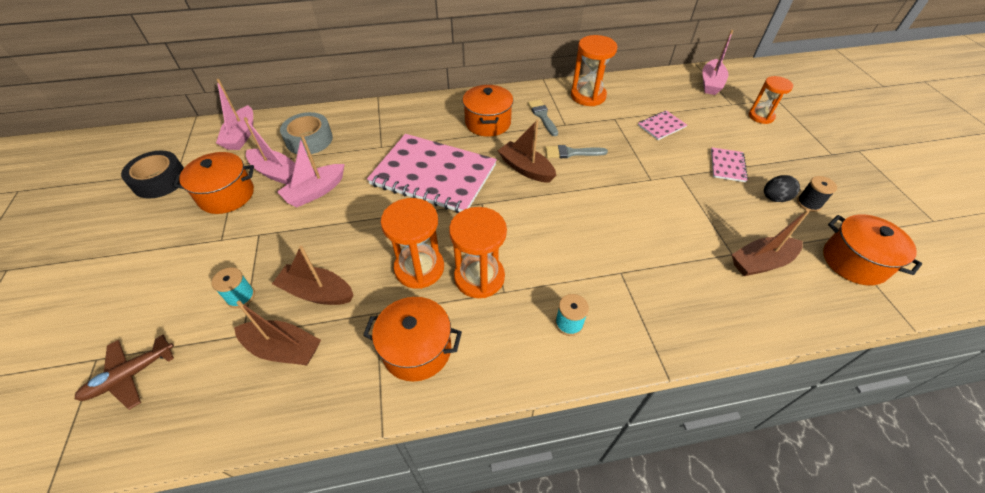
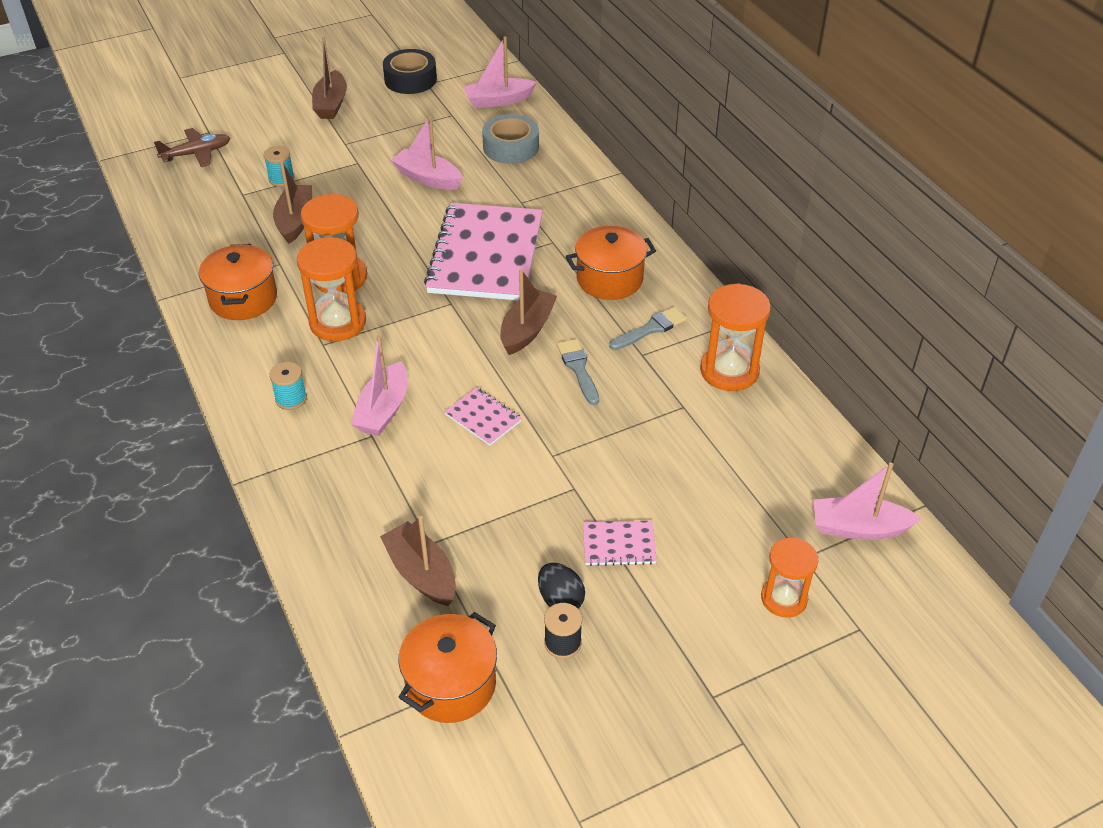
camera: 75 degrees right, 5 degrees down
(130, 375) = (197, 154): brown plane -> brown plane turned 120 degrees clockwise
(226, 195) = (403, 125): orange pot -> none
(276, 173) = (447, 143): pink boat -> pink boat (383, 410)
(283, 349) = (231, 221): brown boat -> brown boat (331, 104)
(661, 126) = (688, 463): pink notebook -> pink notebook (483, 418)

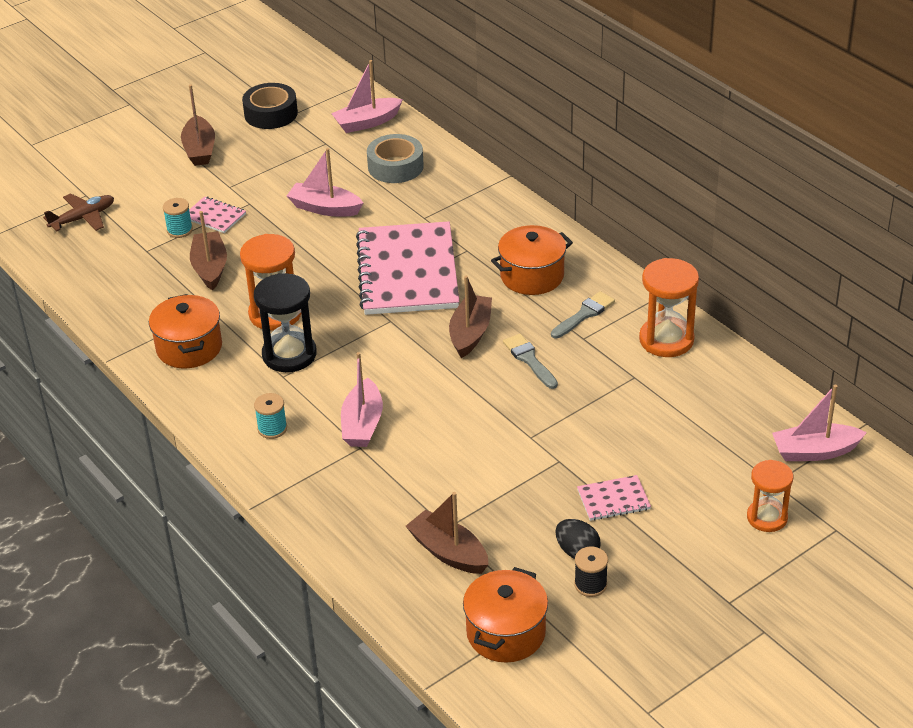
camera: 10 degrees left, 5 degrees down
(338, 322) = (289, 355): orange hourglass -> black hourglass
(483, 418) = (457, 416): pink notebook -> pink notebook (214, 216)

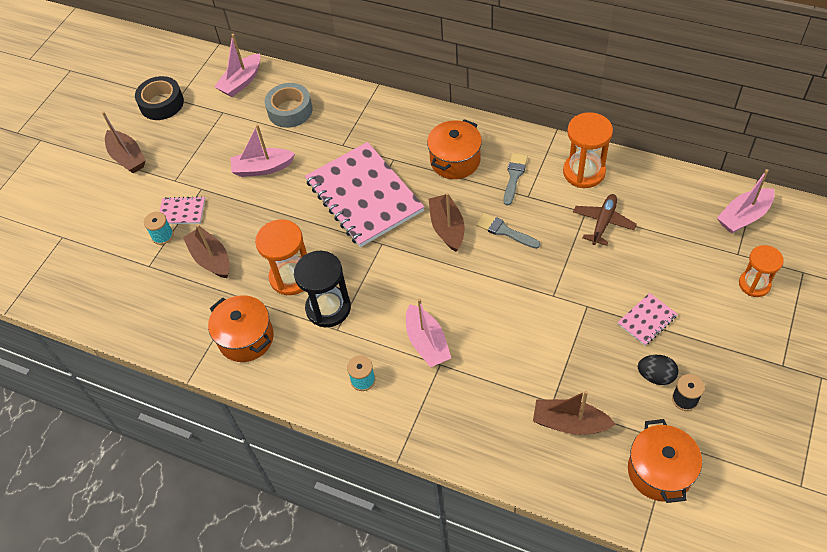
camera: 25 degrees left, 15 degrees up
(83, 218) = (75, 259): brown plane -> brown plane (603, 222)

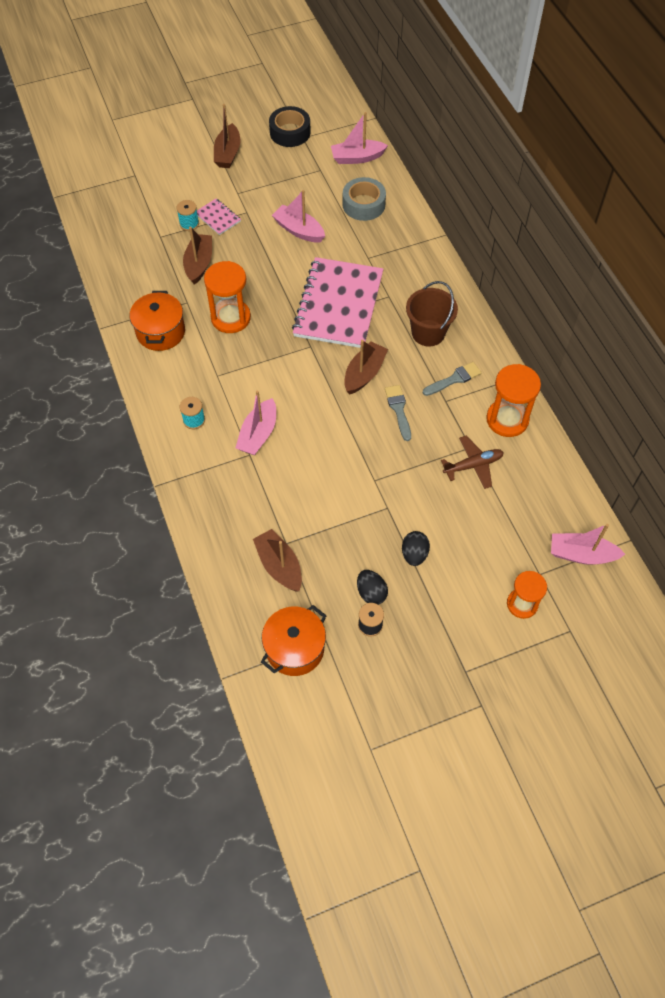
camera: 40 degrees right, 5 degrees up
(328, 308) = (228, 357): black hourglass -> none
(455, 161) = (428, 333): orange pot -> brown bucket
(647, 320) = (414, 554): pink notebook -> black egg

